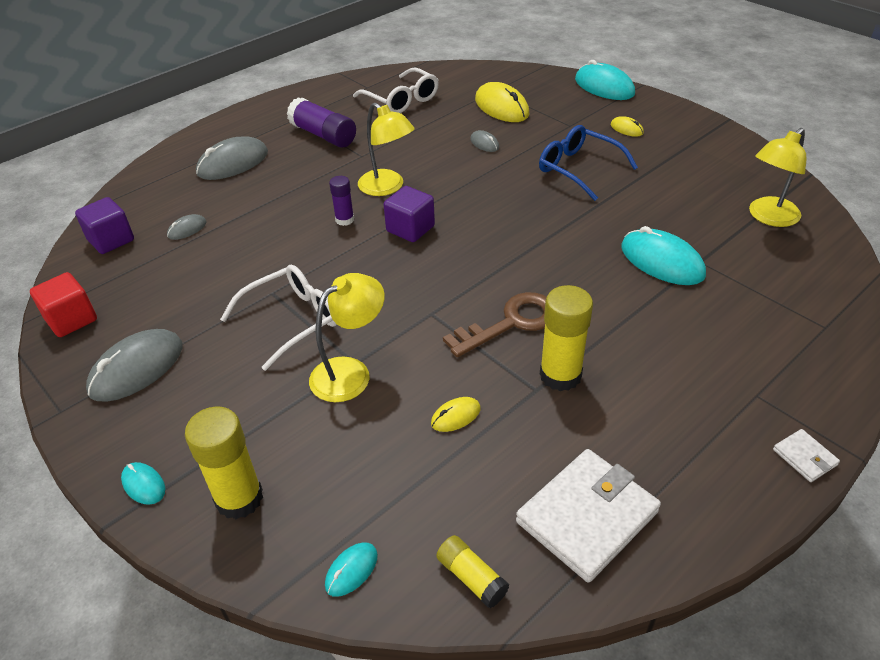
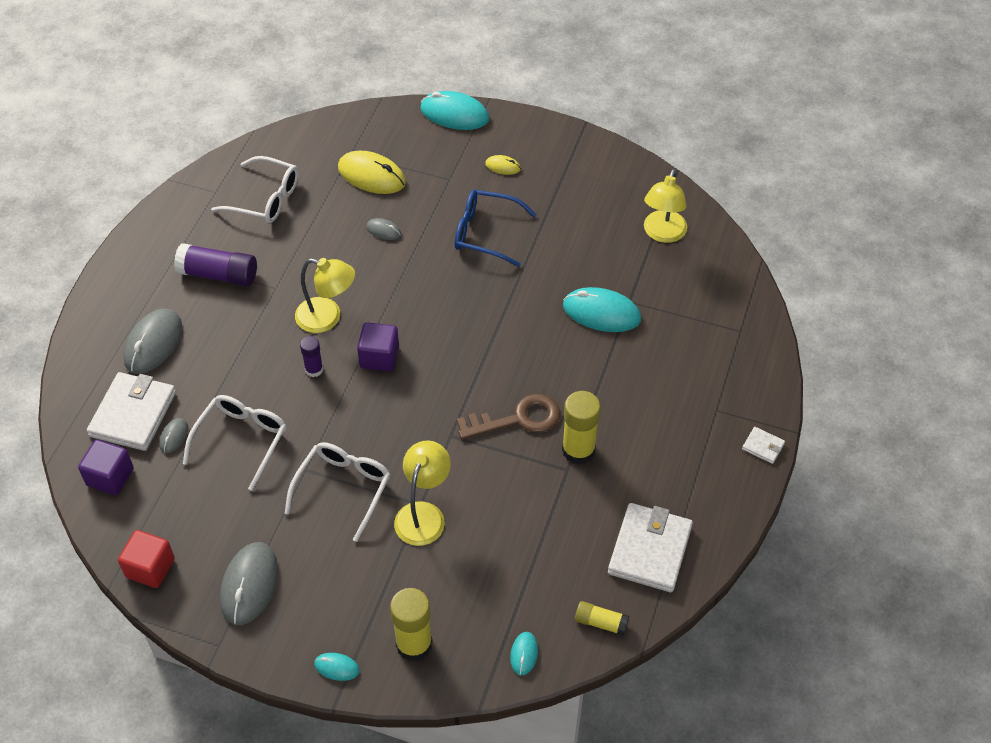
camera: 30 degrees left, 10 degrees up
(172, 204) = (133, 414): none -> white wallet
(238, 250) = (241, 440): none -> white glasses
(455, 416) = (523, 515): yellow mouse -> none
(511, 323) = (518, 419): brown key -> brown key turned 45 degrees clockwise

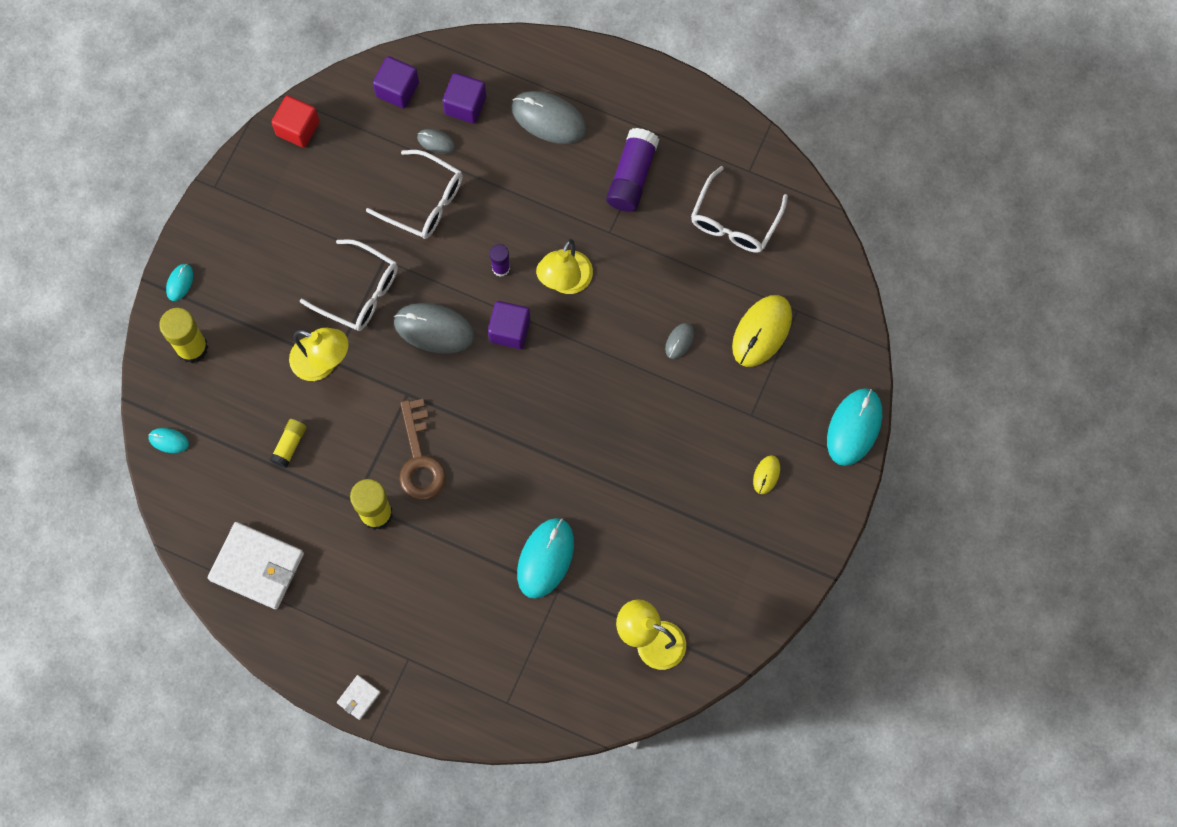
camera: 95 degrees right, 20 degrees up
(133, 414) = (465, 105): white wallet -> purple cube
(249, 585) = (269, 211): grey mouse -> grey mouse (434, 329)
(485, 233) = (667, 447): blue glasses -> none
(601, 622) = (189, 512): yellow glue stick -> yellow glue stick (289, 445)

